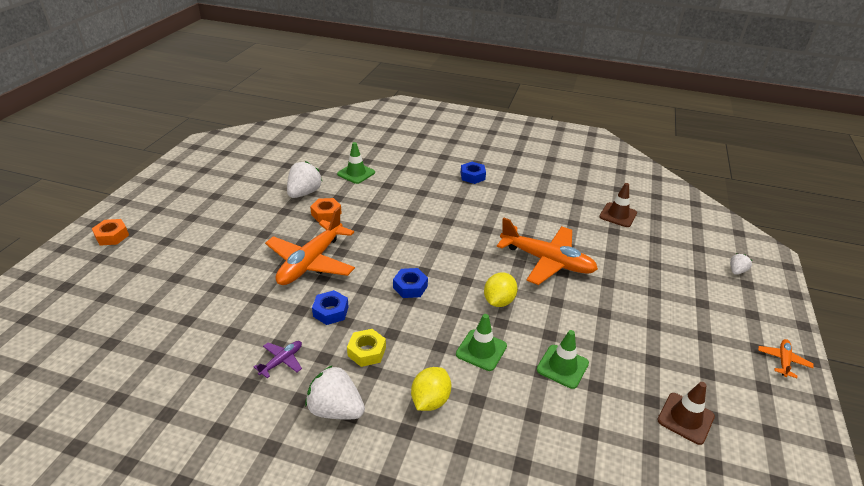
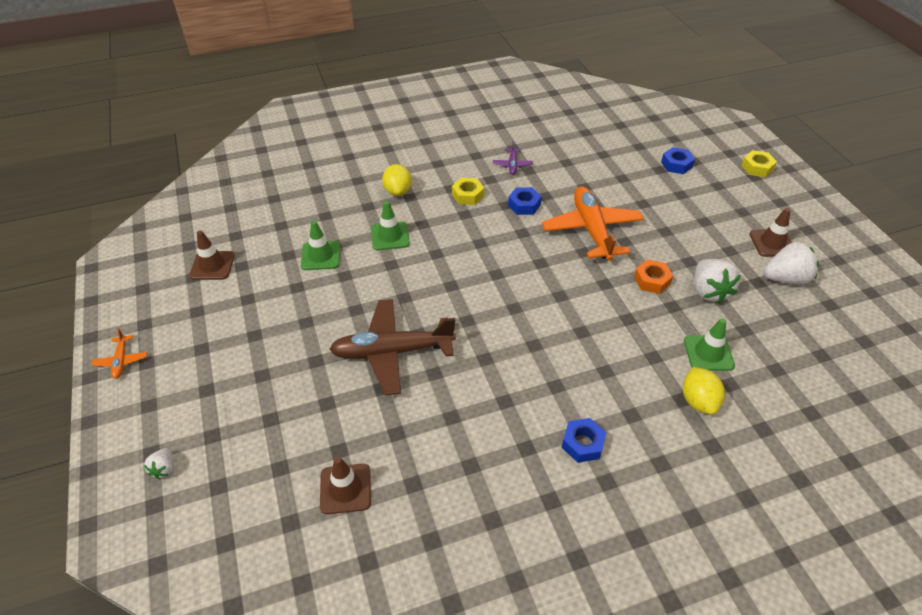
camera: 145 degrees right, 10 degrees up
(112, 236) = (757, 168): orange nut -> yellow nut
(217, 193) = (772, 243): none -> brown traffic cone
(336, 409) = (449, 161): white strawberry -> white strawberry (785, 278)
(410, 287) = (490, 254): blue nut -> blue nut (676, 165)
(498, 301) = (407, 281): yellow lemon -> yellow lemon (698, 401)
(547, 261) = (392, 352): orange plane -> brown plane

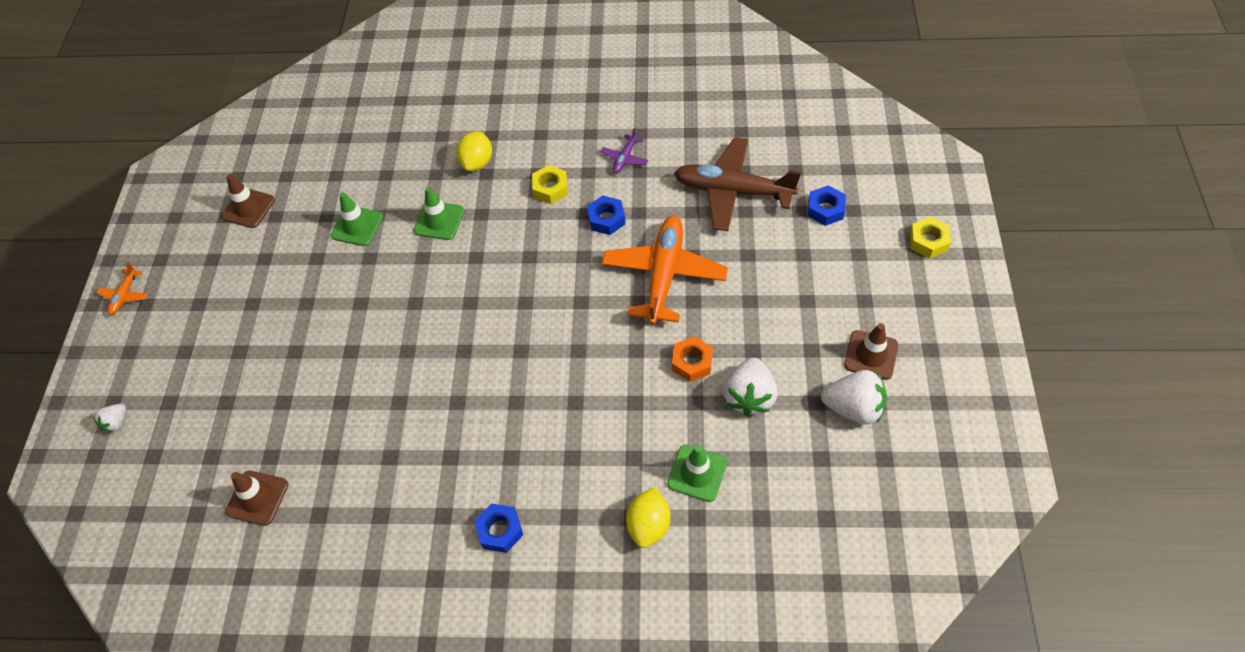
camera: 25 degrees right, 10 degrees up
(392, 352) = (370, 364): brown plane -> brown plane (732, 191)

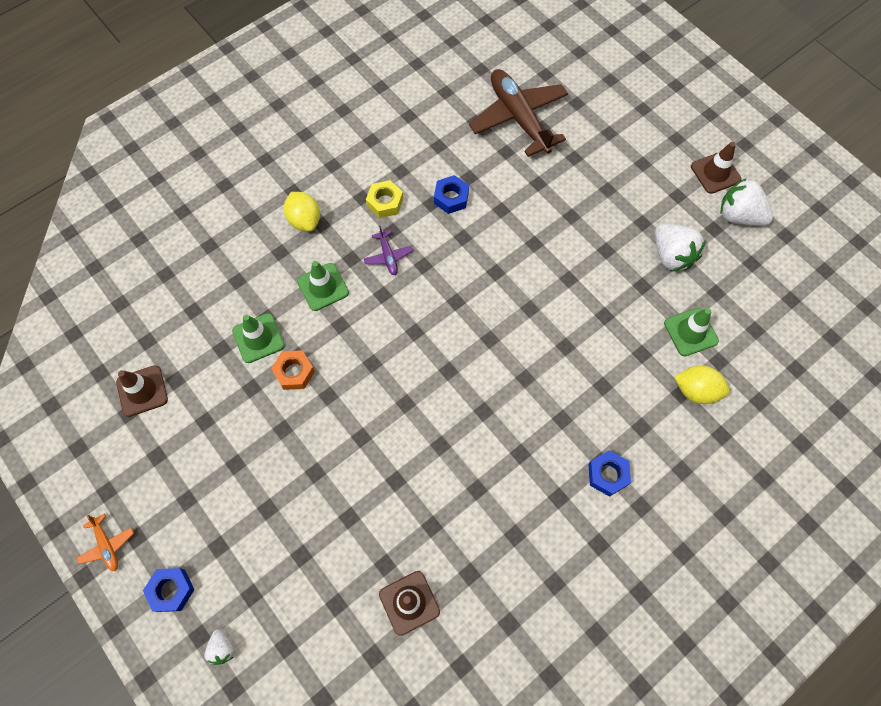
camera: 45 degrees left, 10 degrees up
(624, 158) = (417, 143): purple plane -> purple plane (388, 256)
(648, 525) = (696, 390): yellow lemon -> yellow lemon turned 45 degrees counterclockwise
(664, 275) = (533, 211): orange plane -> none
(692, 362) = (613, 259): orange nut -> orange nut (294, 372)
(732, 191) = (518, 117): brown plane -> brown plane turned 90 degrees clockwise
(825, 209) = (593, 90): blue nut -> blue nut (171, 590)
(853, 408) = (738, 216): white strawberry -> white strawberry turned 120 degrees counterclockwise
(928, 241) = (676, 71): yellow nut -> none

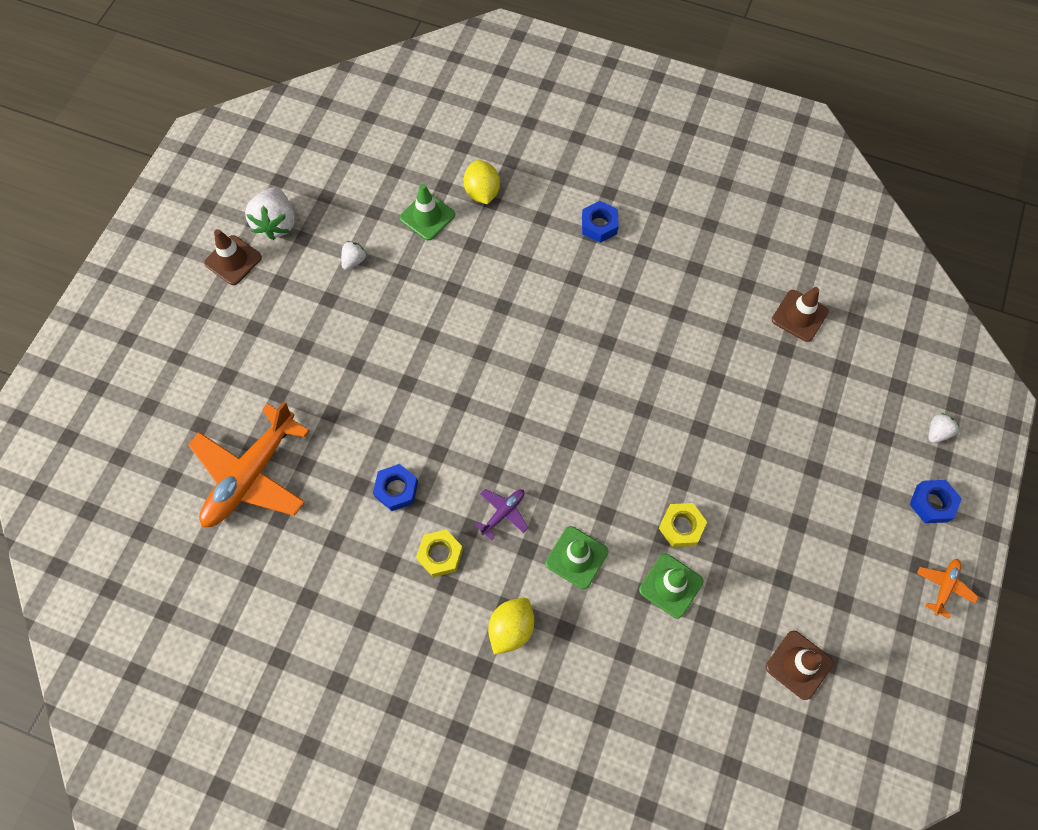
camera: 120 degrees left, 0 degrees up
(294, 372) = (681, 527): orange nut -> yellow nut
(518, 117) = (251, 475): brown plane -> orange plane
(671, 256) = (354, 261): white strawberry -> white strawberry, size x0.52

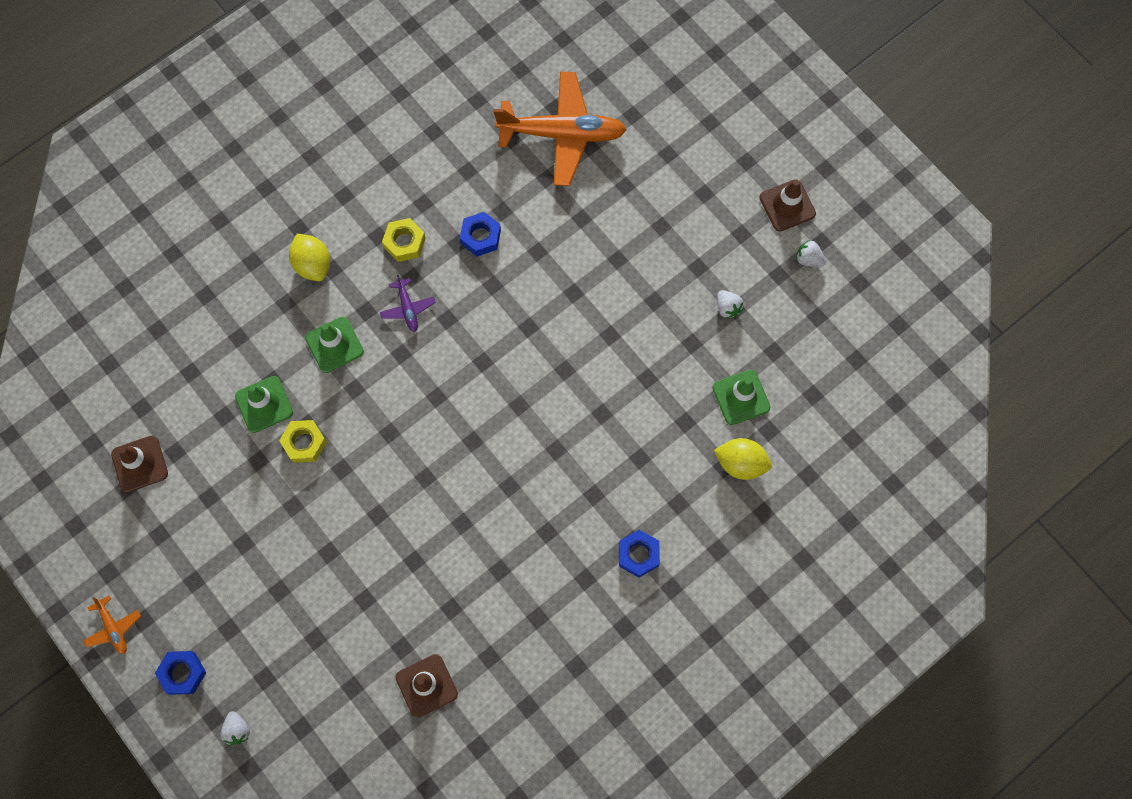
camera: 120 degrees right, 5 degrees up
(251, 475) = (562, 134): orange plane -> orange plane turned 120 degrees clockwise
(276, 224) = (808, 259): white strawberry -> white strawberry, size x0.52

